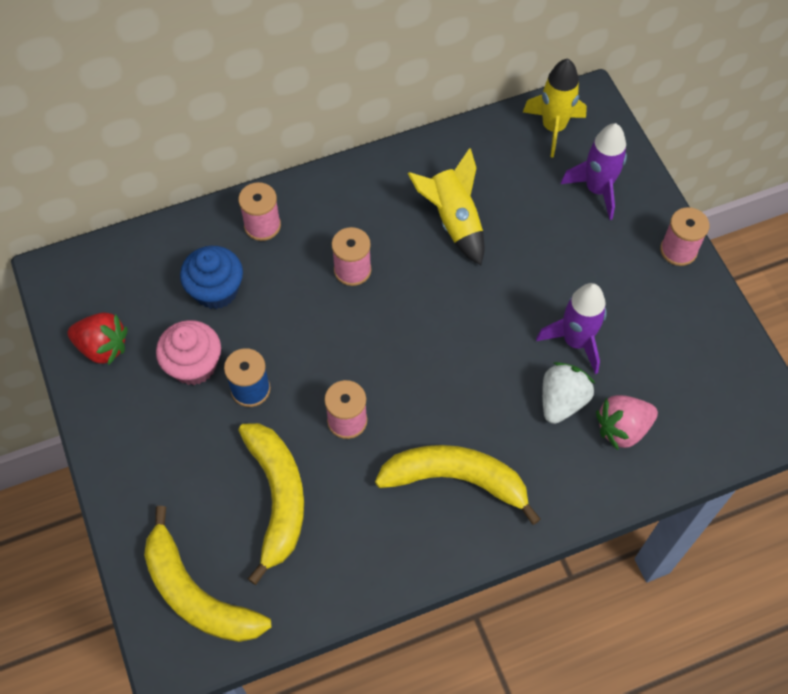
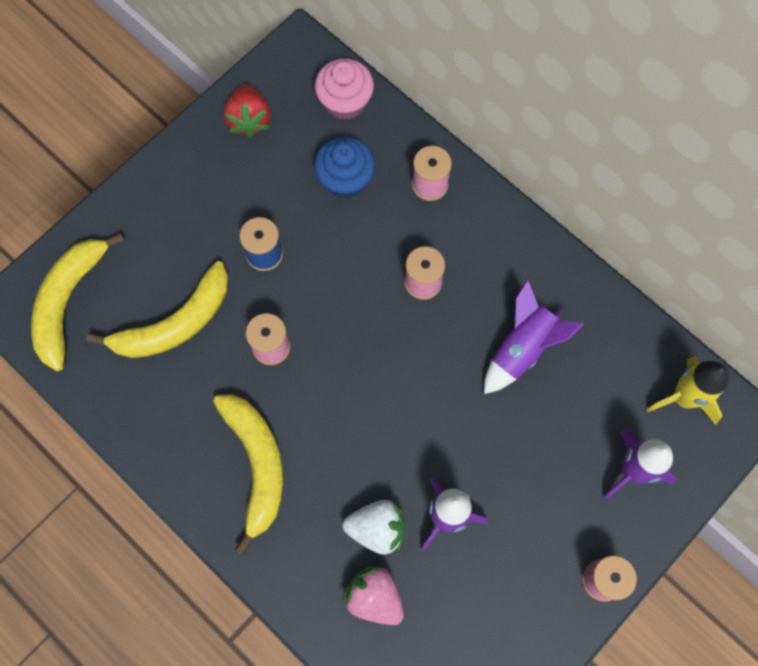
camera: 65 degrees right, 10 degrees up
(194, 365) = (266, 198): pink cupcake -> pink cupcake (345, 102)
(454, 221) = (522, 348): yellow rocket -> purple rocket

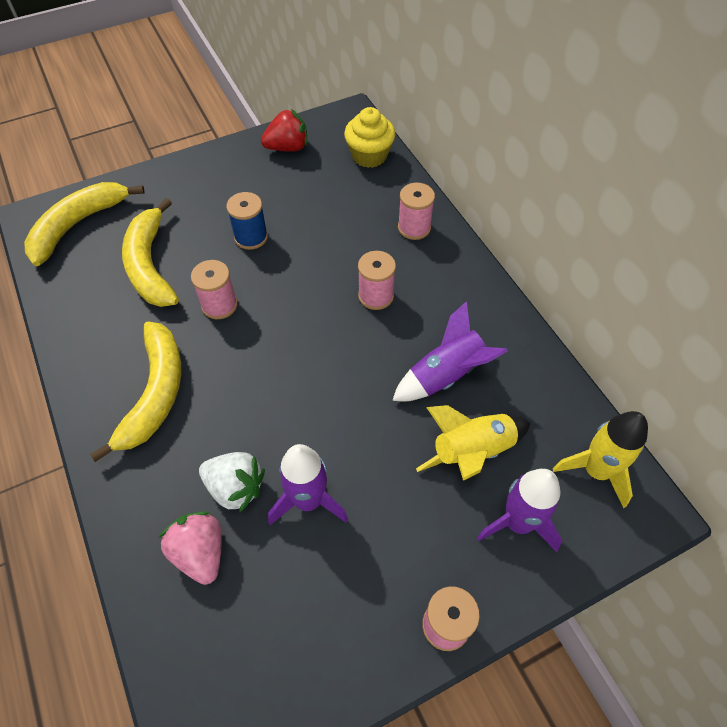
camera: 20 degrees right, 15 degrees down
(175, 324) = (150, 264): yellow banana -> yellow banana turned 90 degrees clockwise
(249, 120) = (287, 148): red strawberry -> red strawberry turned 120 degrees counterclockwise
(345, 102) = (369, 156): pink cupcake -> yellow cupcake
(345, 179) = (344, 205): blue cupcake -> none
(572, 418) = (472, 451): none -> yellow rocket

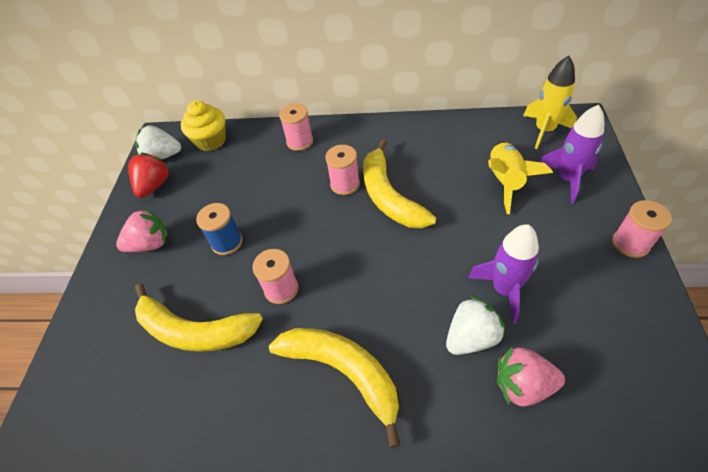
camera: 55 degrees left, 5 degrees down
(78, 225) = (88, 384): yellow banana -> yellow banana (389, 196)
(221, 184) = (150, 244): none -> pink strawberry
(327, 132) = (163, 156): none -> white strawberry
(446, 375) = (437, 172): purple rocket -> none

